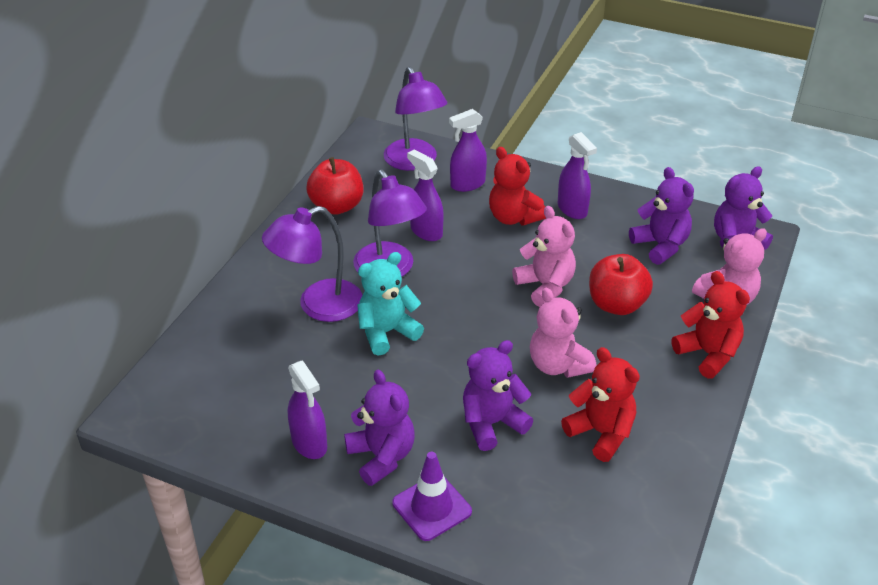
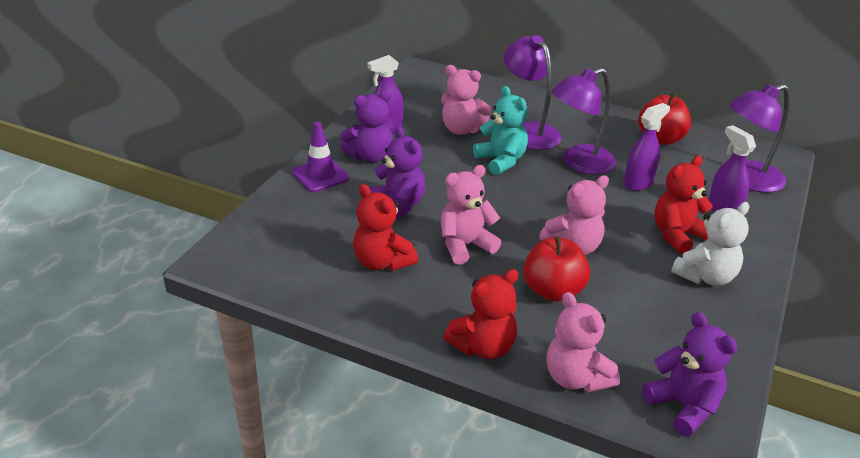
camera: 90 degrees right, 5 degrees down
(312, 366) = (462, 129): none -> pink teddy bear
(572, 209) = (705, 276): purple spray bottle -> white teddy bear
(601, 433) = (382, 262): red teddy bear -> red teddy bear turned 90 degrees clockwise
(660, 246) = (660, 337): purple teddy bear -> none

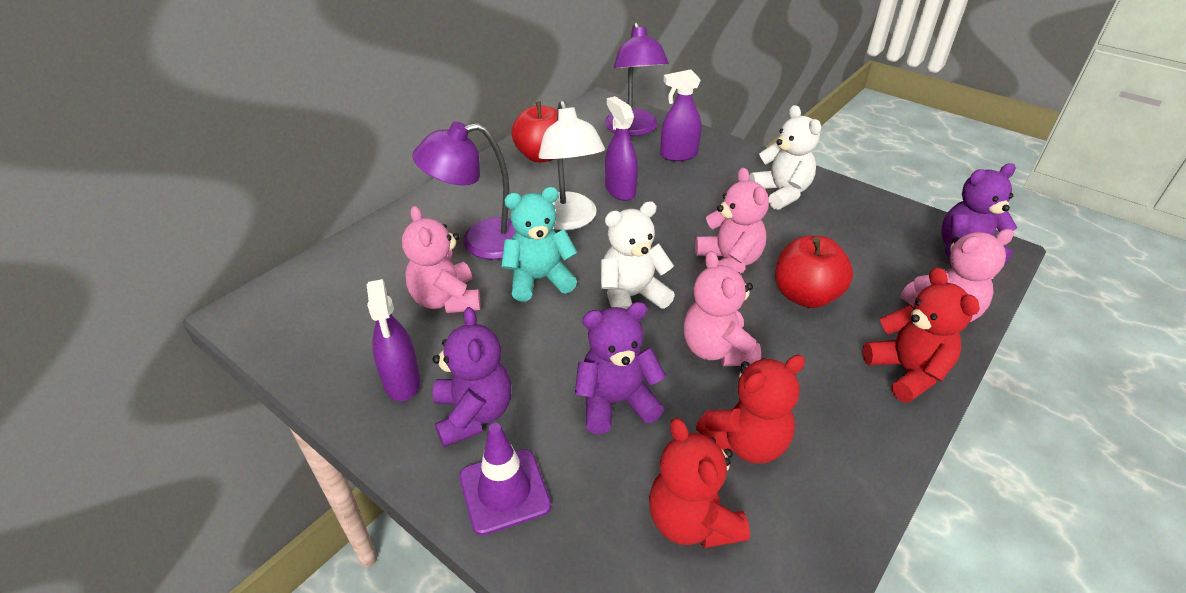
camera: 75 degrees left, 5 degrees up
(462, 129) = (446, 300): pink teddy bear -> pink teddy bear turned 120 degrees clockwise
(504, 202) = (631, 297): none -> white teddy bear
(579, 163) = (568, 220): purple lamp -> white lamp
(677, 235) = (715, 191): red teddy bear -> red teddy bear (692, 521)

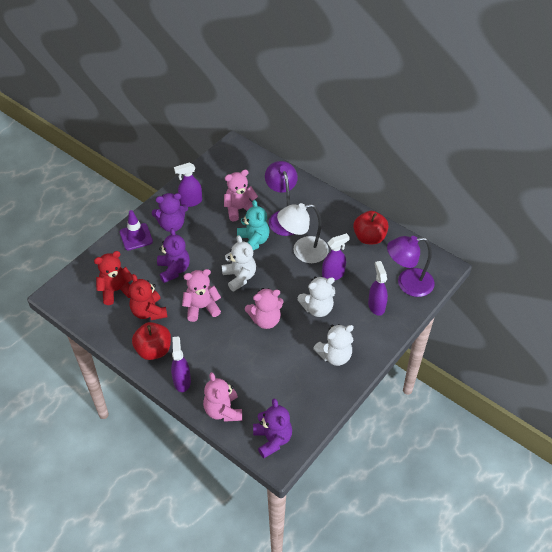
camera: 90 degrees right, 10 degrees up
(692, 207) = (317, 308): none -> white teddy bear
(805, 295) = (238, 350): red apple -> red apple (153, 350)
(907, 372) = (182, 381): red teddy bear -> purple spray bottle

